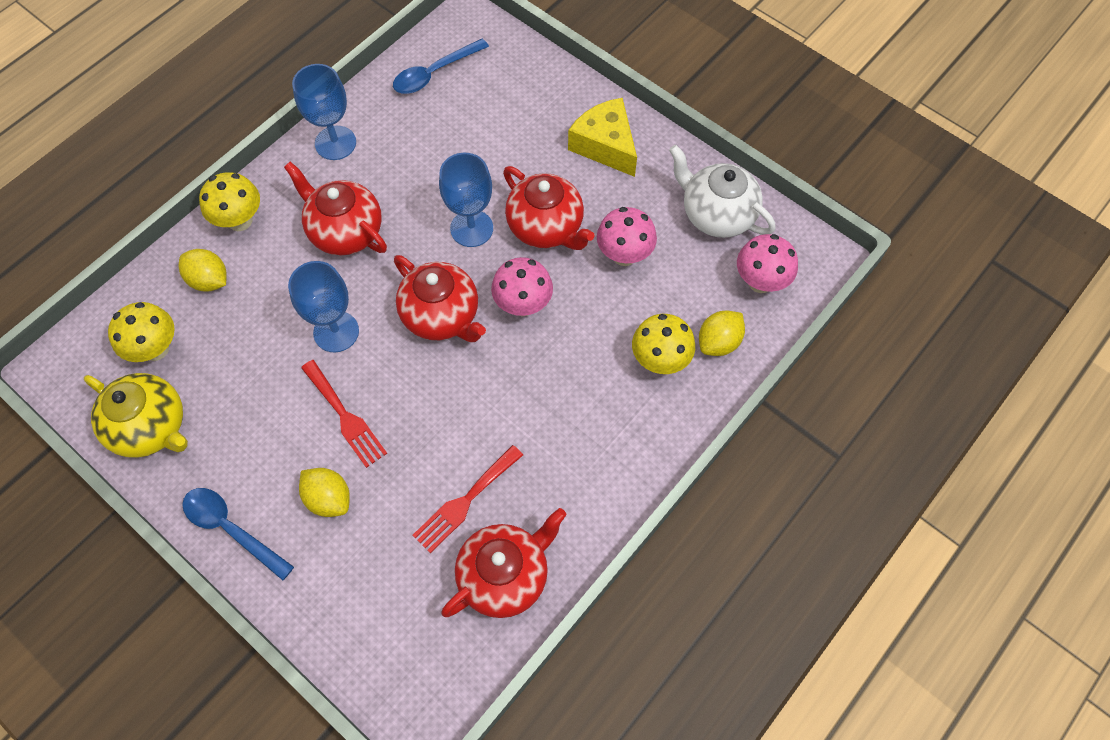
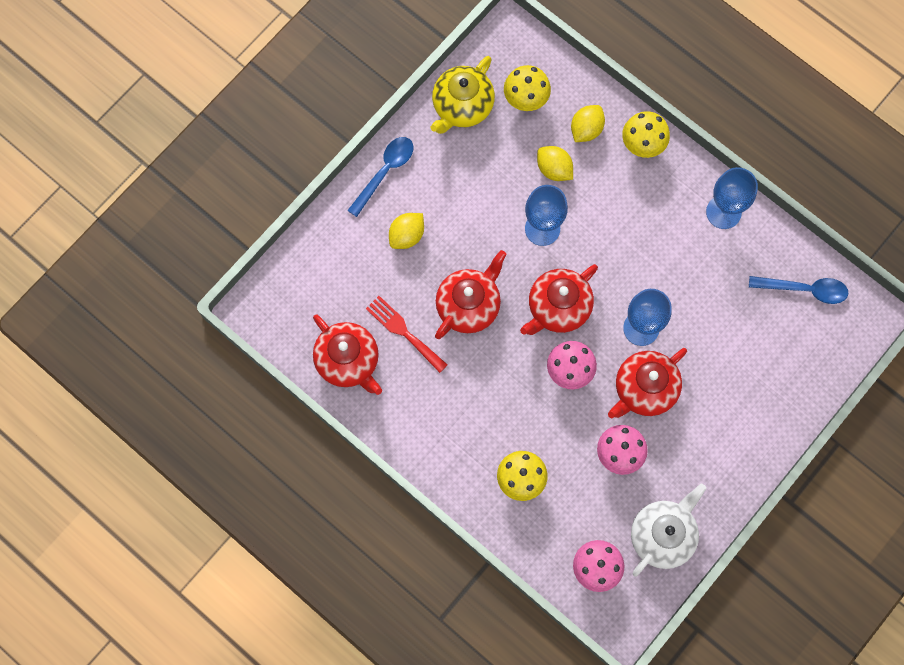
camera: 90 degrees right, 10 degrees up
(345, 231) = (634, 227): red teapot -> red teapot (469, 305)
(345, 417) = (471, 241): red fork -> none
(434, 73) = (805, 290): blue spoon -> blue spoon turned 135 degrees clockwise
(605, 145) = (732, 441): yellow cheese -> none
(718, 342) = (537, 528): yellow lemon -> yellow lemon (554, 169)

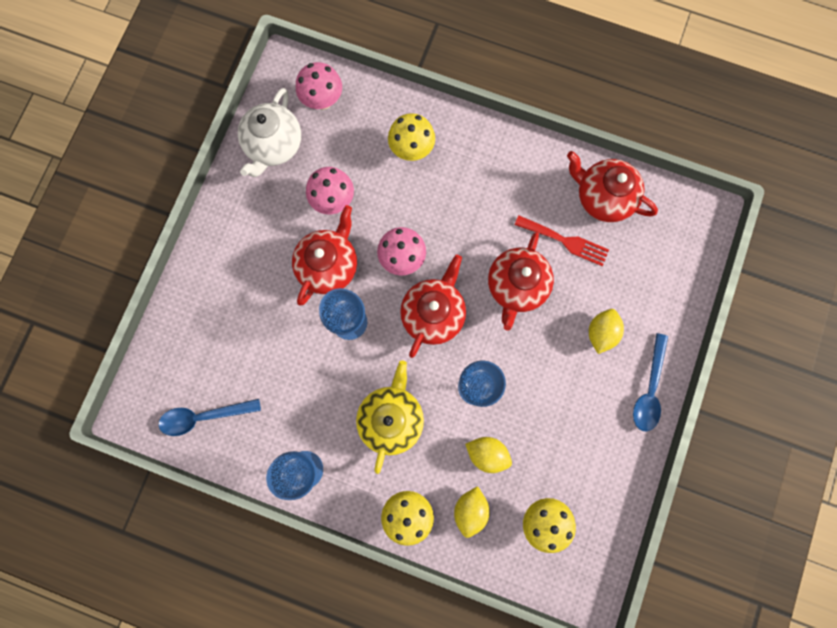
camera: 160 degrees right, 5 degrees up
(462, 107) = (603, 488): yellow teapot -> yellow teapot (391, 418)

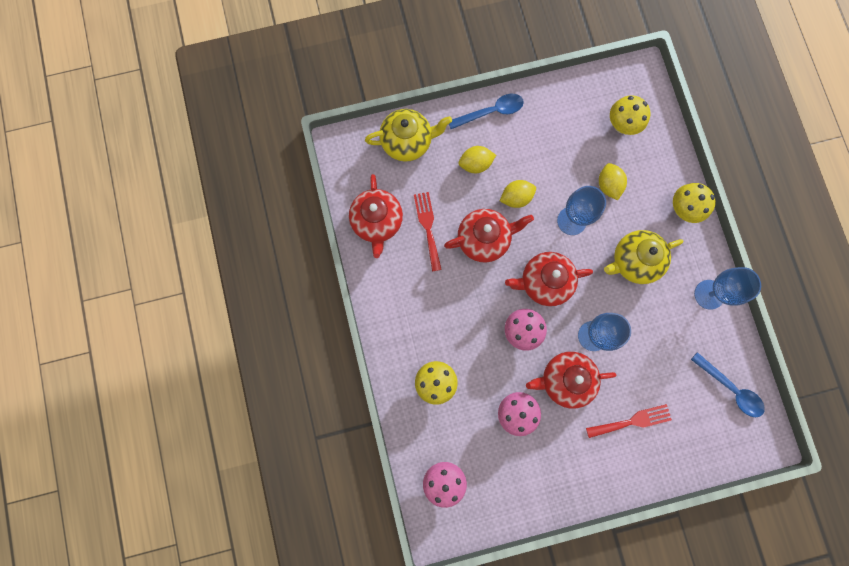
camera: 125 degrees left, 0 degrees up
(247, 299) = (632, 421): none -> red fork
(274, 146) = (506, 491): white teapot -> none
(470, 509) = (650, 173): yellow lemon -> yellow lemon (516, 198)
(669, 281) = (407, 142): none -> yellow teapot

